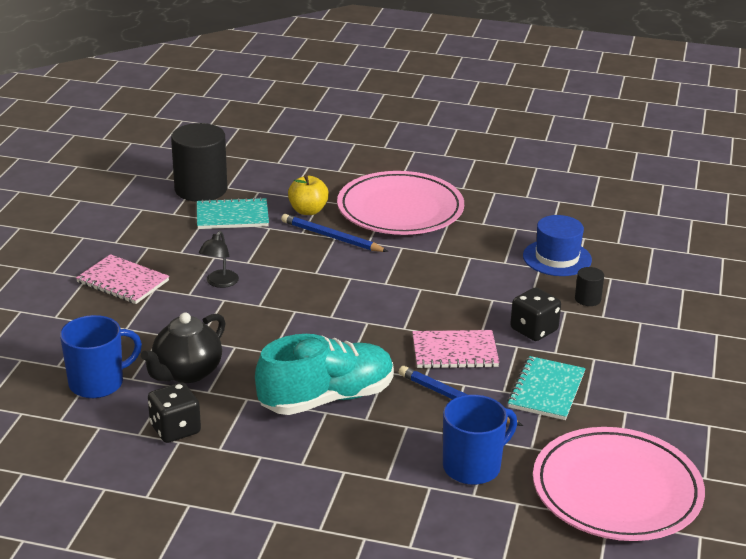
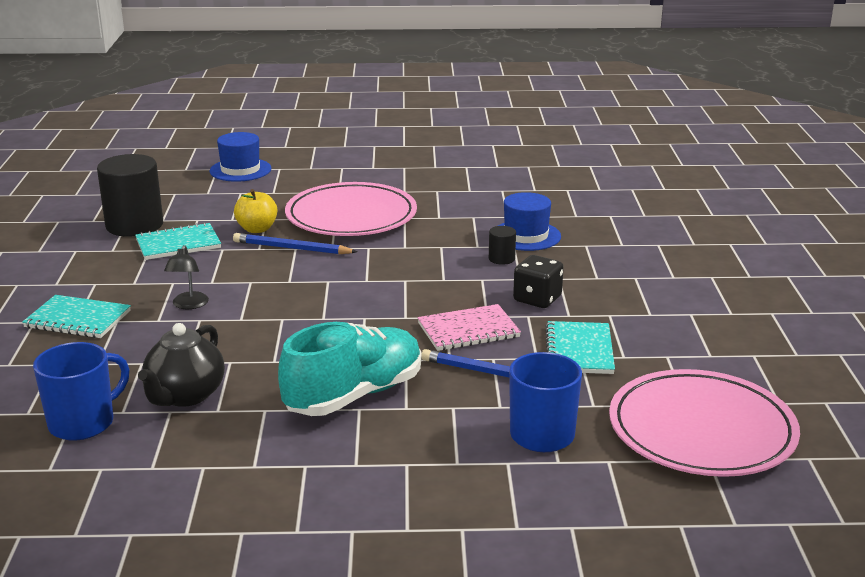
camera: 15 degrees left, 5 degrees down
(123, 281) = (78, 319): pink notebook -> turquoise notebook
(175, 429) = (194, 455): black dice -> none
(317, 140) = (240, 170): none -> blue hat
(587, 299) = (574, 265): black cylinder -> black cylinder (501, 259)

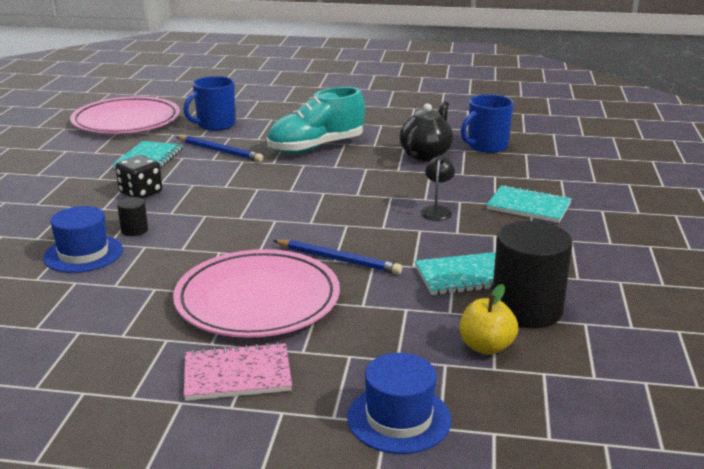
camera: 170 degrees left, 0 degrees up
(257, 229) = (375, 289): yellow apple -> yellow apple (486, 347)
(468, 330) = (215, 176): pink notebook -> pink notebook (237, 375)

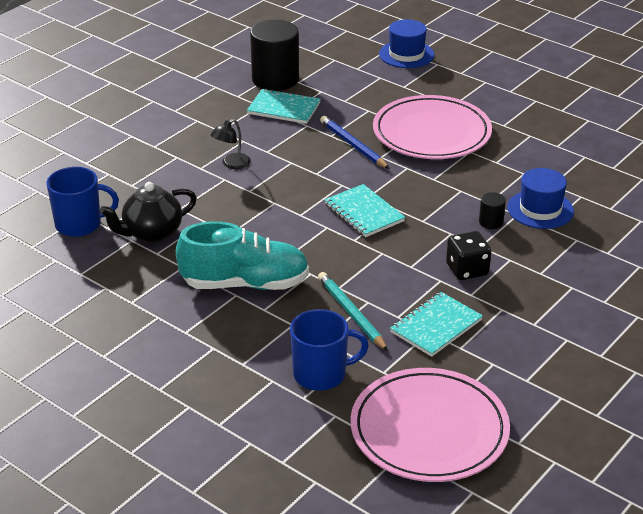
camera: 150 degrees left, 10 degrees up
(220, 151) = (351, 313): blue pencil -> turquoise pencil
(237, 375) = (473, 94): pink notebook -> none
(486, 347) = (325, 69): yellow apple -> none
(528, 206) = (157, 145): turquoise notebook -> turquoise notebook (364, 213)

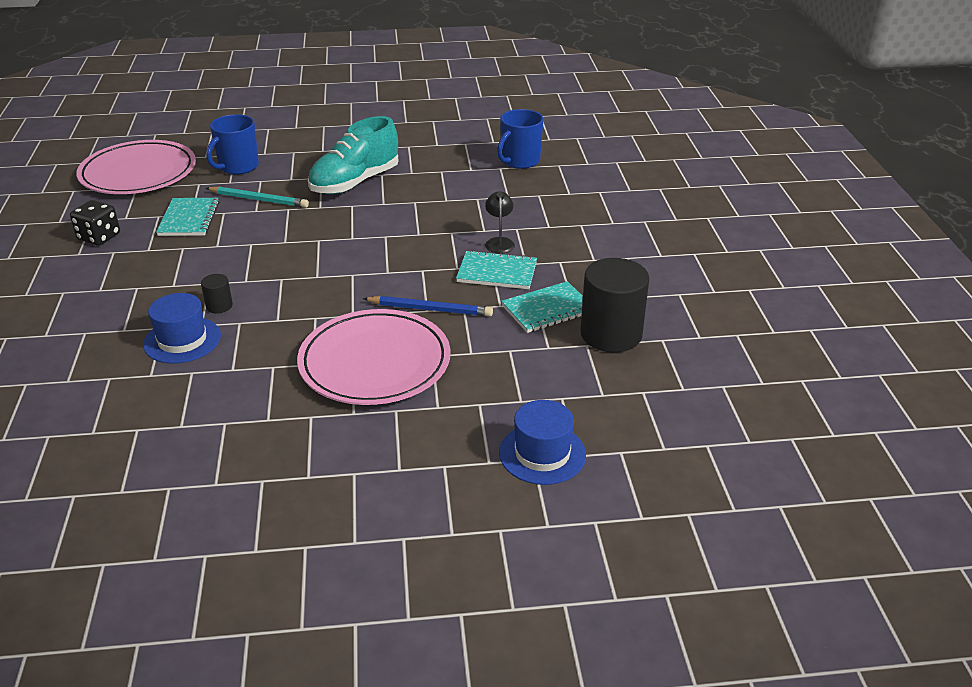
camera: 135 degrees right, 0 degrees up
(151, 233) = (466, 178): black teapot -> none
(364, 213) = (338, 261): turquoise notebook -> turquoise notebook (497, 272)
(467, 270) = (202, 261): black dice -> black dice (99, 237)

